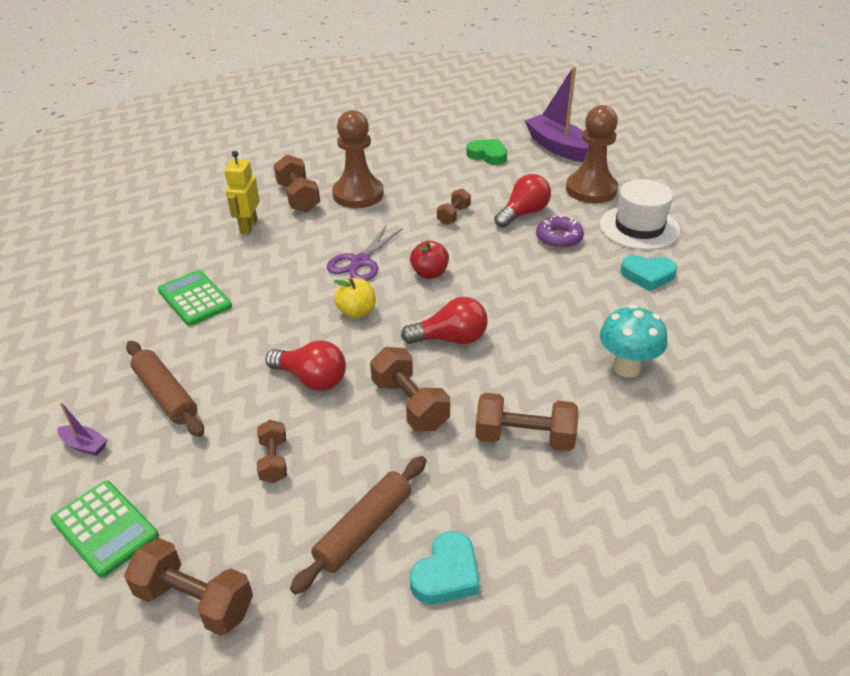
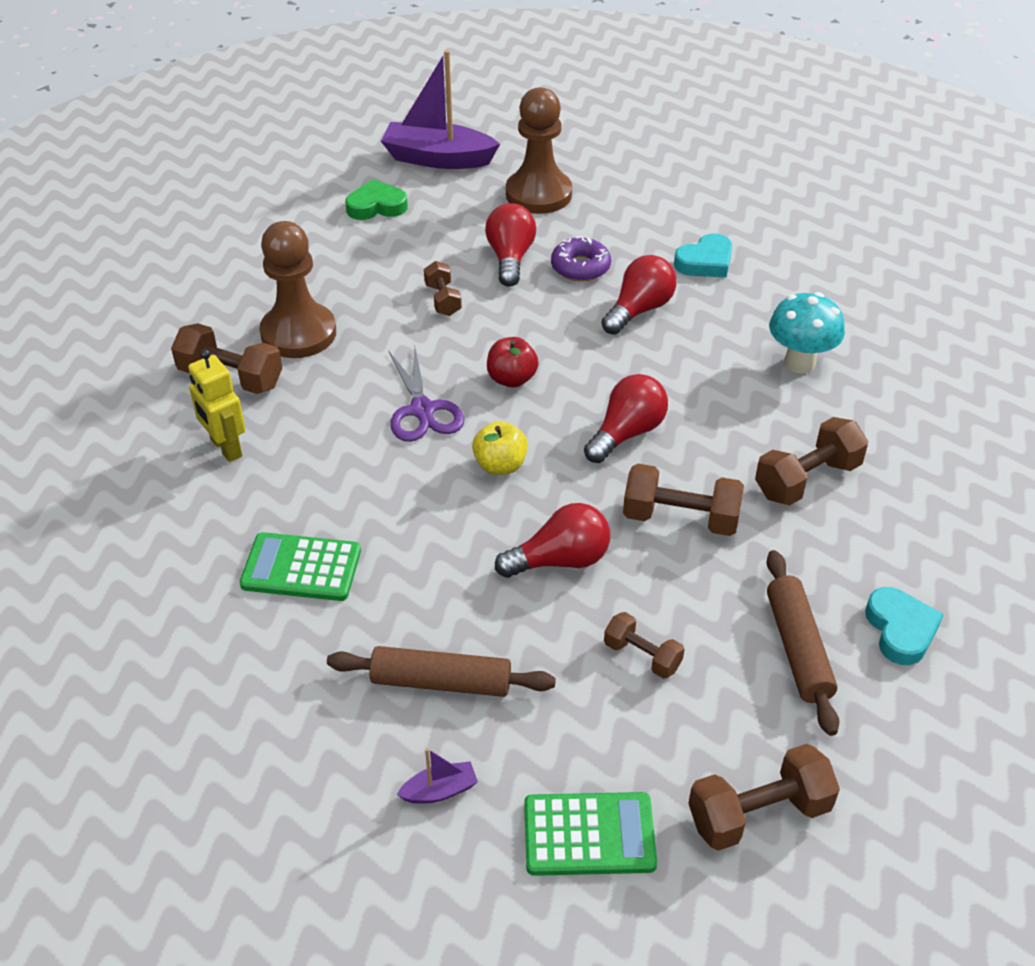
camera: 45 degrees left, 5 degrees up
(561, 279) = (639, 310): none -> red light bulb
(639, 227) = (636, 214): white hat -> none

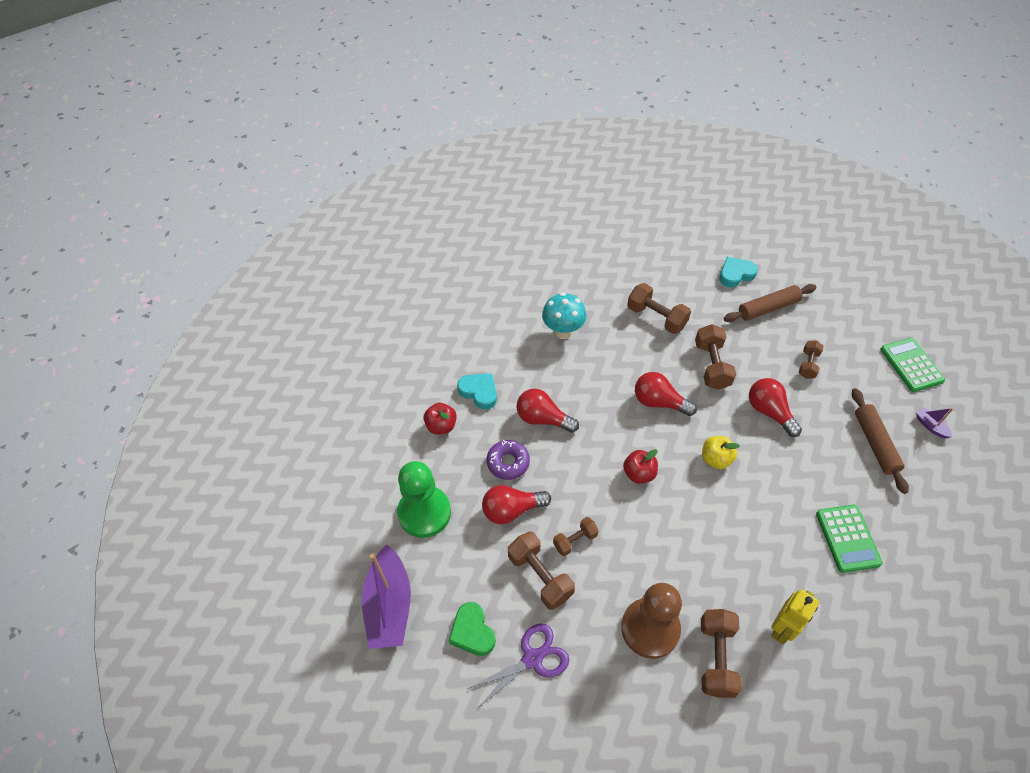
camera: 105 degrees left, 10 degrees up
(422, 410) = (690, 516): purple scissors -> purple scissors (532, 659)
(538, 194) = (424, 512): brown pawn -> green pawn
(659, 223) = (441, 426): none -> red apple
(758, 814) = (861, 310): brown dumbbell -> brown dumbbell (540, 576)

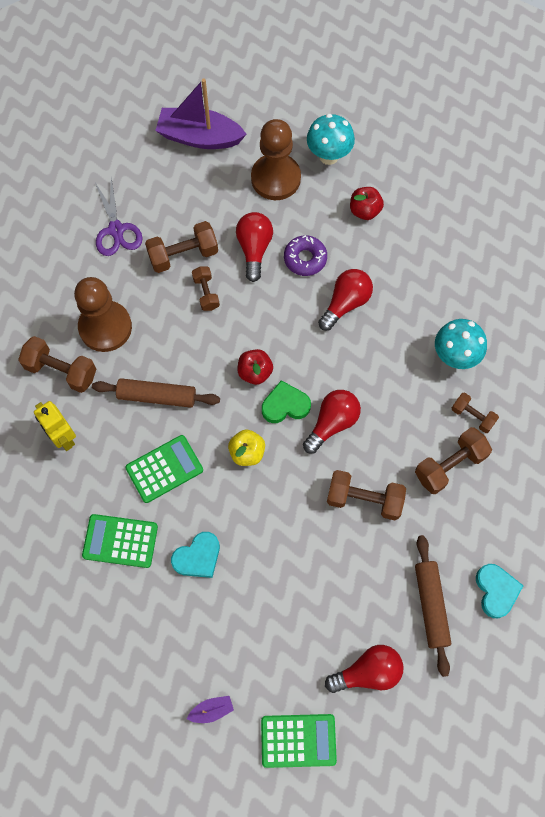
camera: 105 degrees right, 15 degrees up
(386, 471) = (328, 156): none -> turquoise mushroom
(424, 512) = (275, 178): green pawn -> brown pawn
(472, 632) = (155, 192): green heart -> green heart (285, 405)
(479, 392) = (396, 253): turquoise heart -> turquoise heart (198, 557)
(765, 522) = (164, 469): none -> green calculator
(769, 412) = (285, 534): red light bulb -> red light bulb (367, 672)
(808, 364) = (334, 611): brown dumbbell -> brown dumbbell (472, 416)
(875, 443) = (211, 631): brown rolling pin -> brown rolling pin (157, 396)

